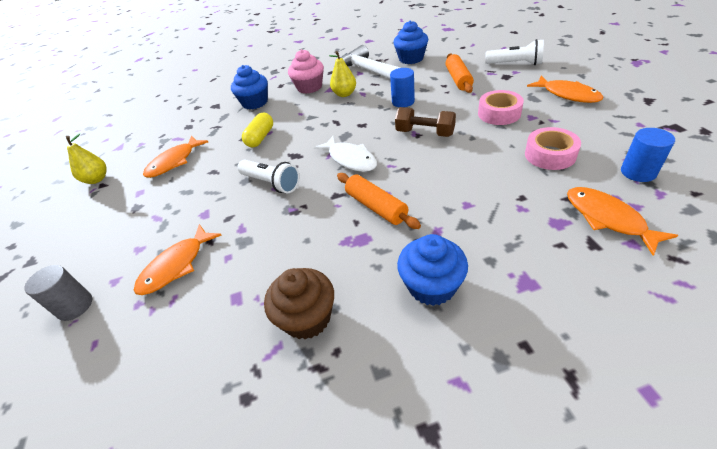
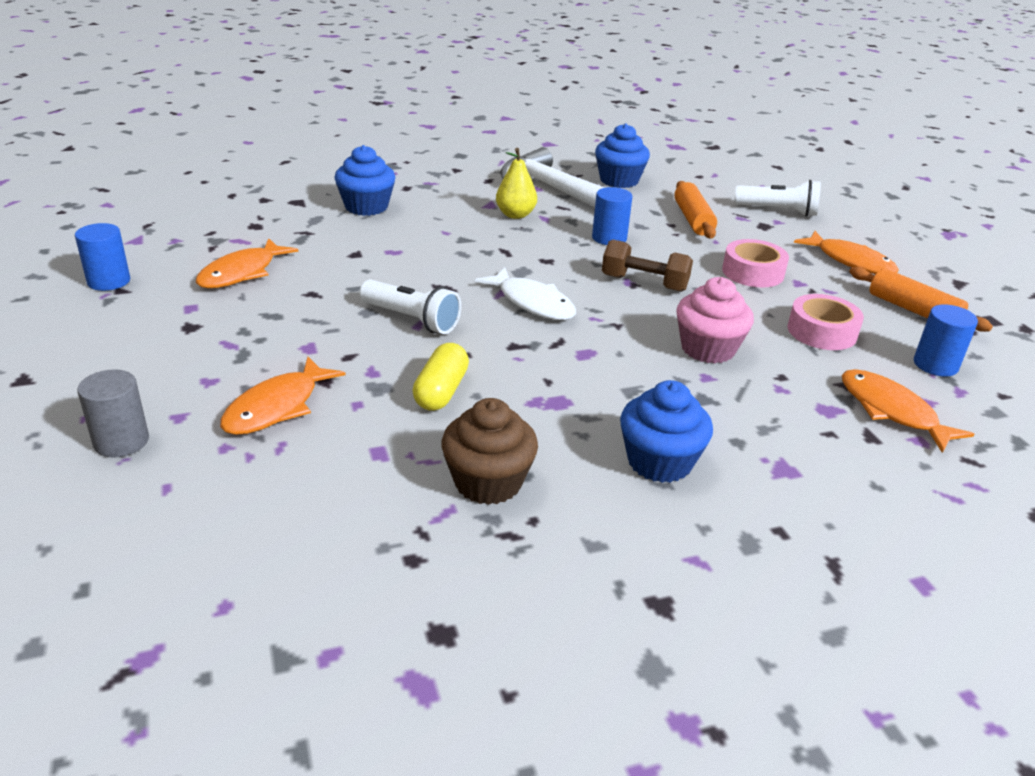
camera: 10 degrees left, 10 degrees down
(97, 179) = (109, 281): yellow pear -> blue cylinder
(260, 137) = (384, 257): yellow capsule -> yellow capsule (441, 391)
(309, 87) = (456, 197): pink cupcake -> pink cupcake (708, 349)
(376, 206) = (577, 366): orange rolling pin -> orange rolling pin (913, 310)

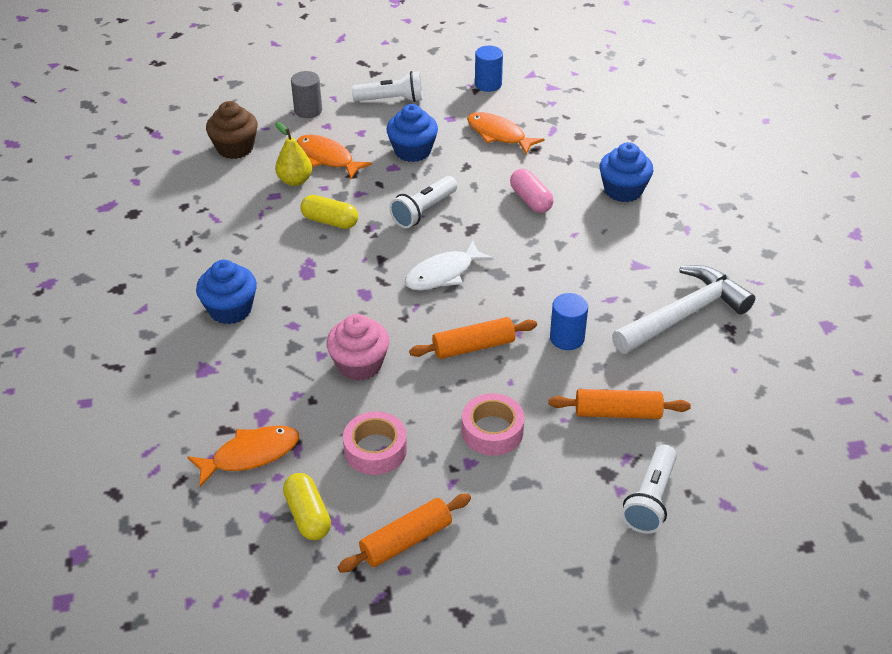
camera: 100 degrees right, 10 degrees up
(119, 358) = (391, 100): none -> white flashlight
(385, 253) = (531, 200): none -> pink capsule
(488, 482) = (234, 235): brown cupcake -> brown cupcake (235, 148)
(515, 215) = (615, 280): yellow pear -> yellow pear (295, 180)
(619, 180) = (720, 370): blue cupcake -> blue cupcake (412, 151)
(644, 283) = (473, 346): brown dumbbell -> orange rolling pin
(850, 261) = (517, 526): orange fish -> none
(935, 365) = (308, 515): blue cylinder -> yellow capsule

